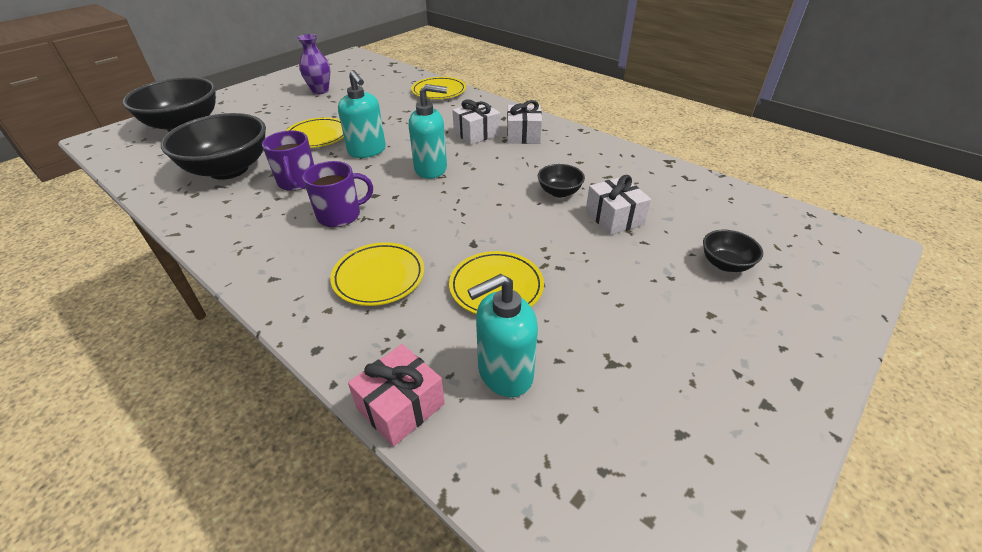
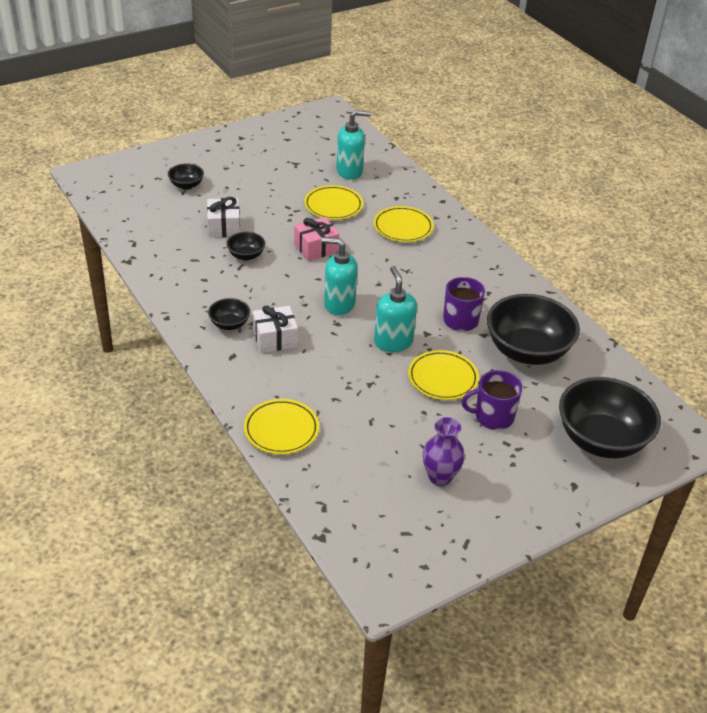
camera: 165 degrees left, 0 degrees up
(340, 215) = (424, 277): purple mug -> purple mug (493, 416)
(400, 406) = (403, 172): pink gift -> pink gift (316, 248)
(523, 135) = (229, 324): white gift -> black bowl

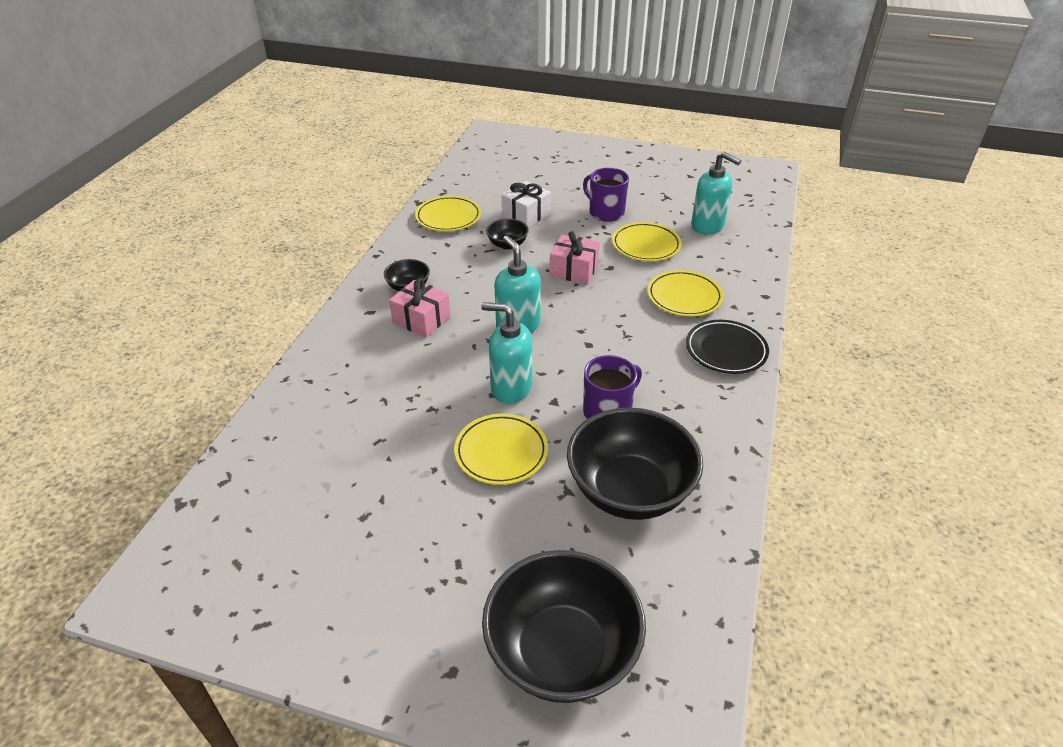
camera: 50 degrees right, 0 degrees up
(186, 185) = (548, 172): black bowl -> none
(275, 339) = (421, 320): white gift -> pink gift
(281, 430) = (305, 393): yellow plate -> yellow plate (448, 217)
(393, 342) = (511, 388): turquoise soap dispenser -> turquoise soap dispenser turned 105 degrees counterclockwise
(440, 477) = (347, 540): purple vase -> none
(467, 246) = (726, 350): none -> black plate
(493, 416) = (488, 526): purple mug -> purple mug (605, 212)

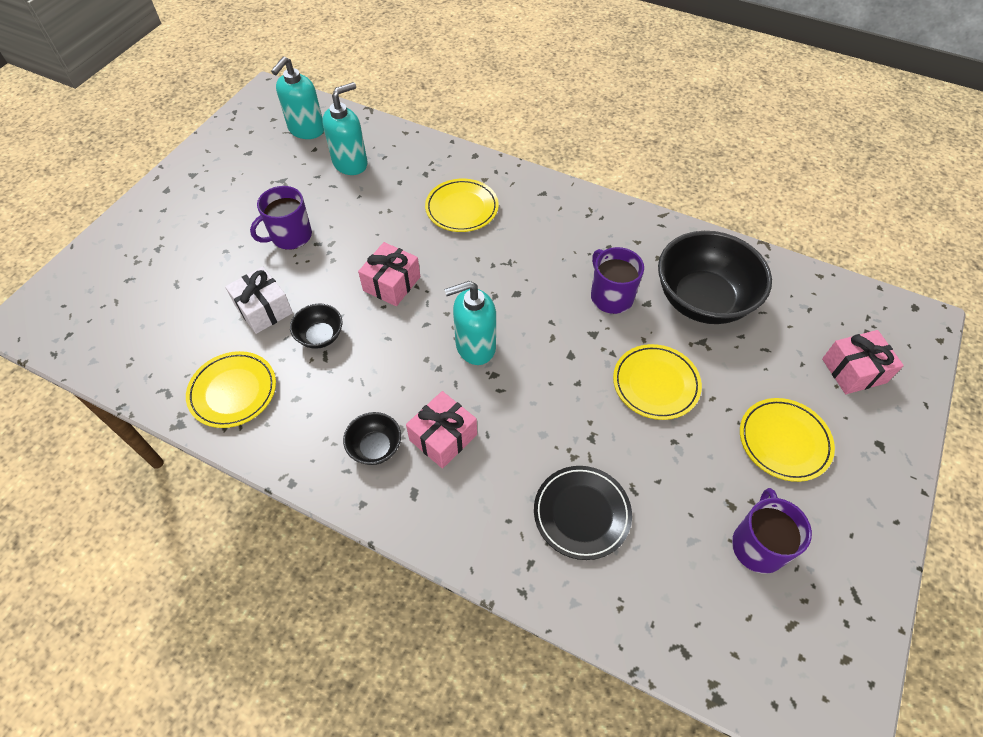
camera: 80 degrees left, 15 degrees up
(320, 538) = (758, 545): none -> purple mug
(511, 388) = (570, 365): turquoise soap dispenser -> turquoise soap dispenser (306, 130)
(562, 651) = (854, 371): black bowl -> pink gift
(646, 245) = (367, 217): yellow plate -> yellow plate (784, 441)
(726, 350) = (543, 200): black plate -> black plate (581, 513)

